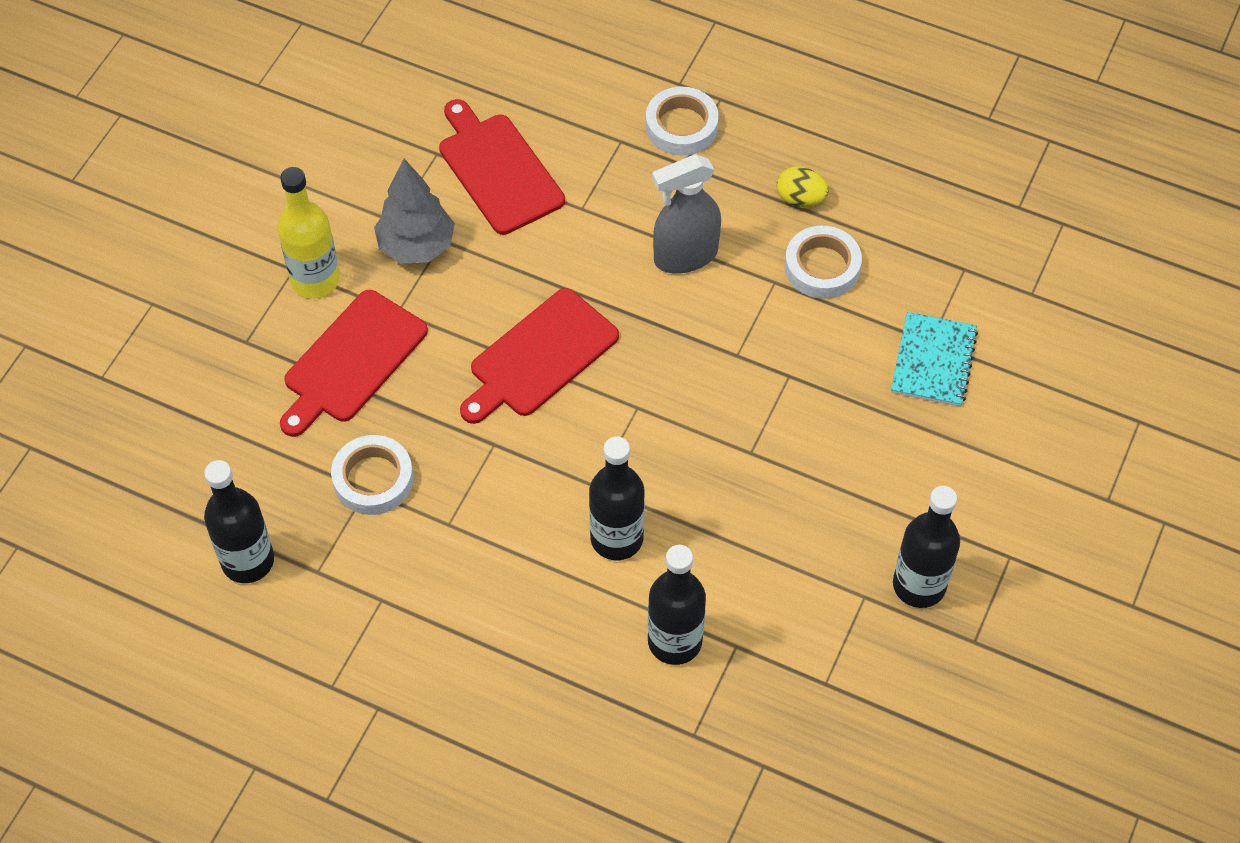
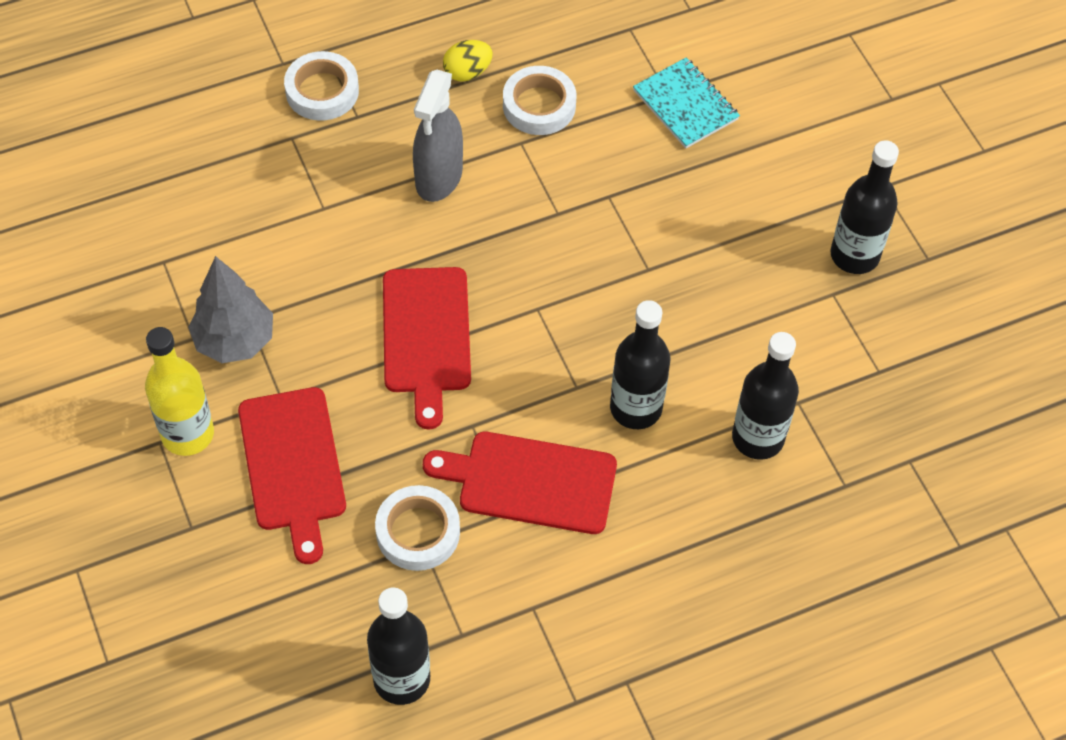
camera: 50 degrees left, 0 degrees up
(498, 170) = (226, 234): red cutting board -> red cutting board (530, 482)

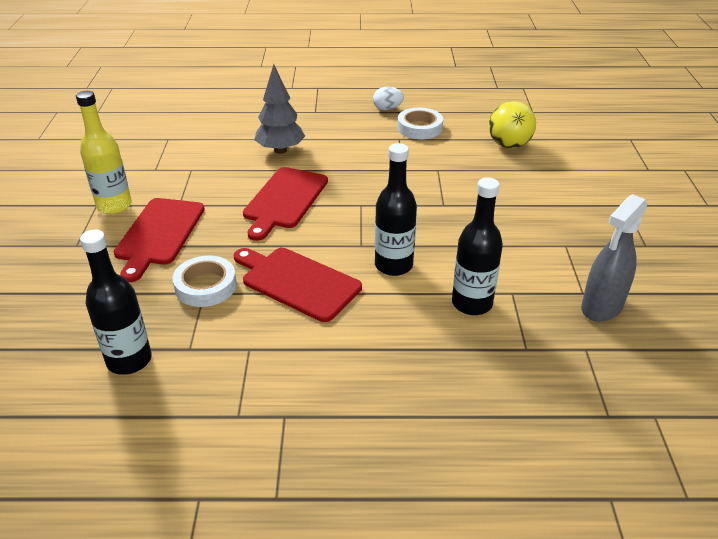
camera: 25 degrees right, 20 degrees down
(235, 341) = (176, 176): grey tree -> grey tree (280, 150)
(322, 91) = (304, 100): white tape -> none
(439, 177) = (342, 141): grey spray bottle -> grey spray bottle (601, 307)
(467, 72) = (387, 109): yellow egg -> white egg
(685, 105) = (509, 145): turquoise notebook -> yellow ball
(854, 255) = (590, 231): black bottle -> none

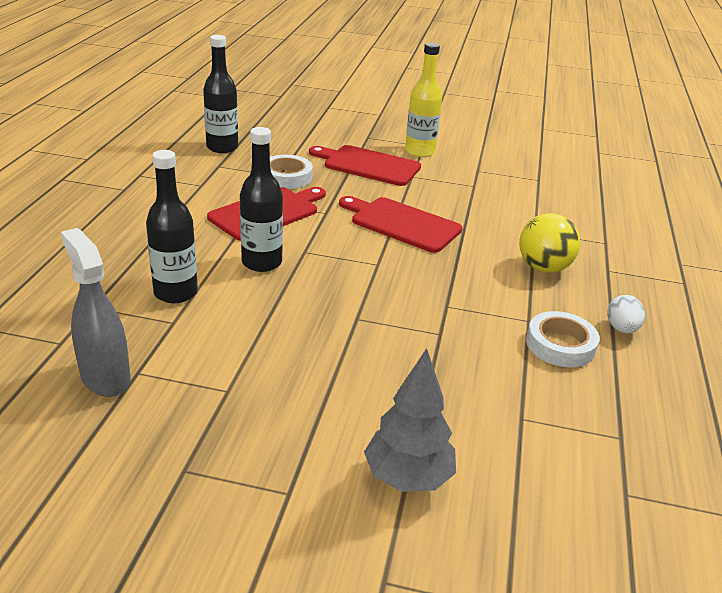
camera: 100 degrees right, 5 degrees down
(280, 150) = (506, 234): grey tree -> grey tree (407, 477)
(509, 145) = (499, 421): yellow ball -> yellow ball (543, 267)

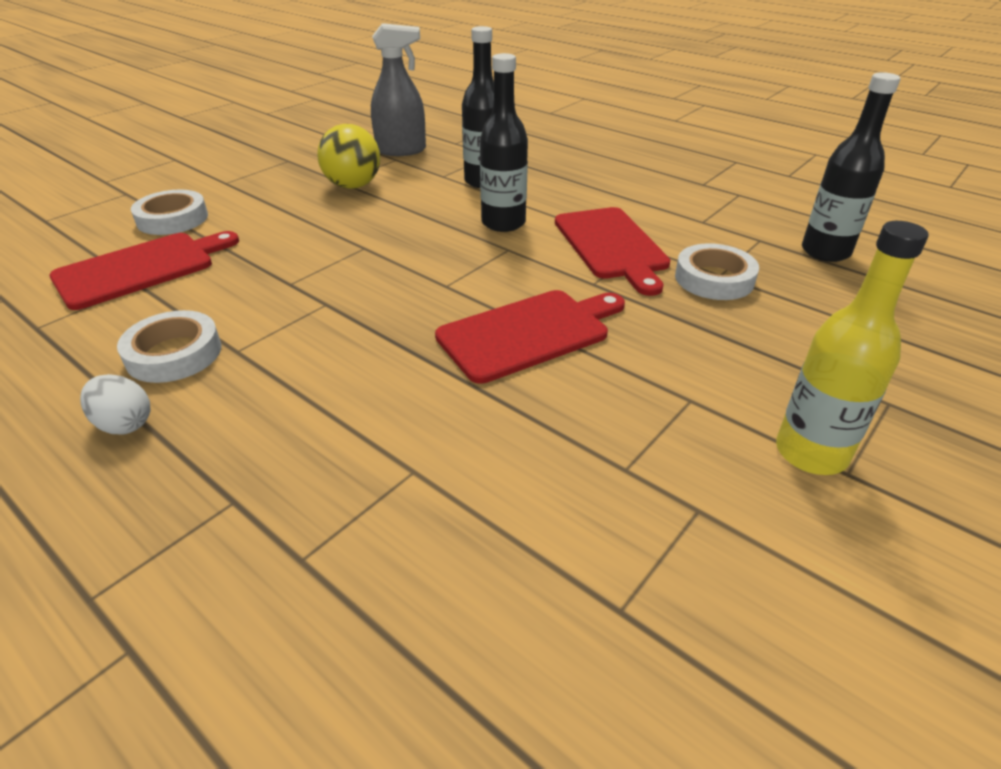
camera: 120 degrees right, 5 degrees up
(368, 165) = (746, 363): red cutting board -> red cutting board (141, 268)
(407, 477) = (172, 219): grey tree -> white tape
(543, 267) = (313, 422): yellow ball -> yellow ball (353, 186)

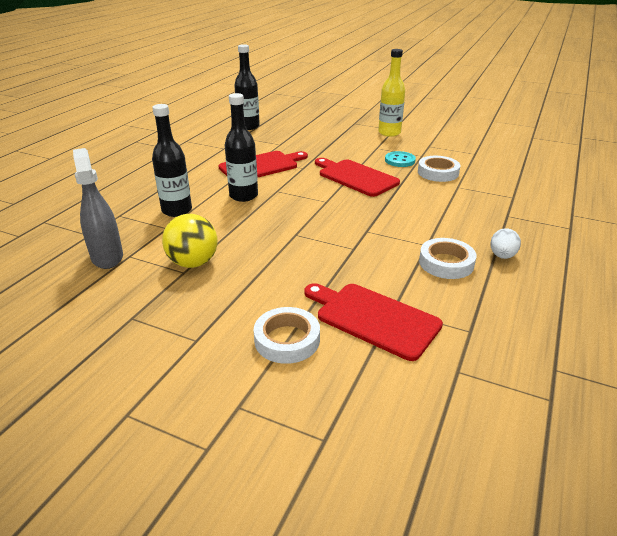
camera: 105 degrees left, 5 degrees down
(599, 417) = (400, 160): none -> turquoise button
(714, 279) = (285, 145): white tape -> white tape (438, 172)

